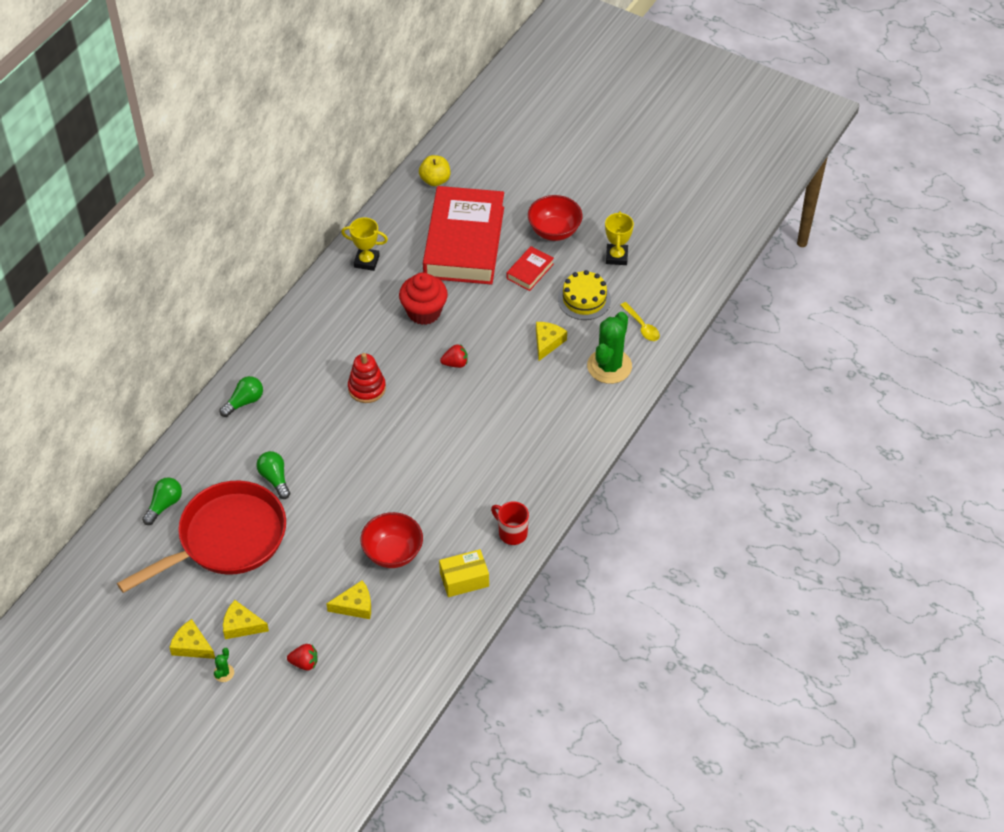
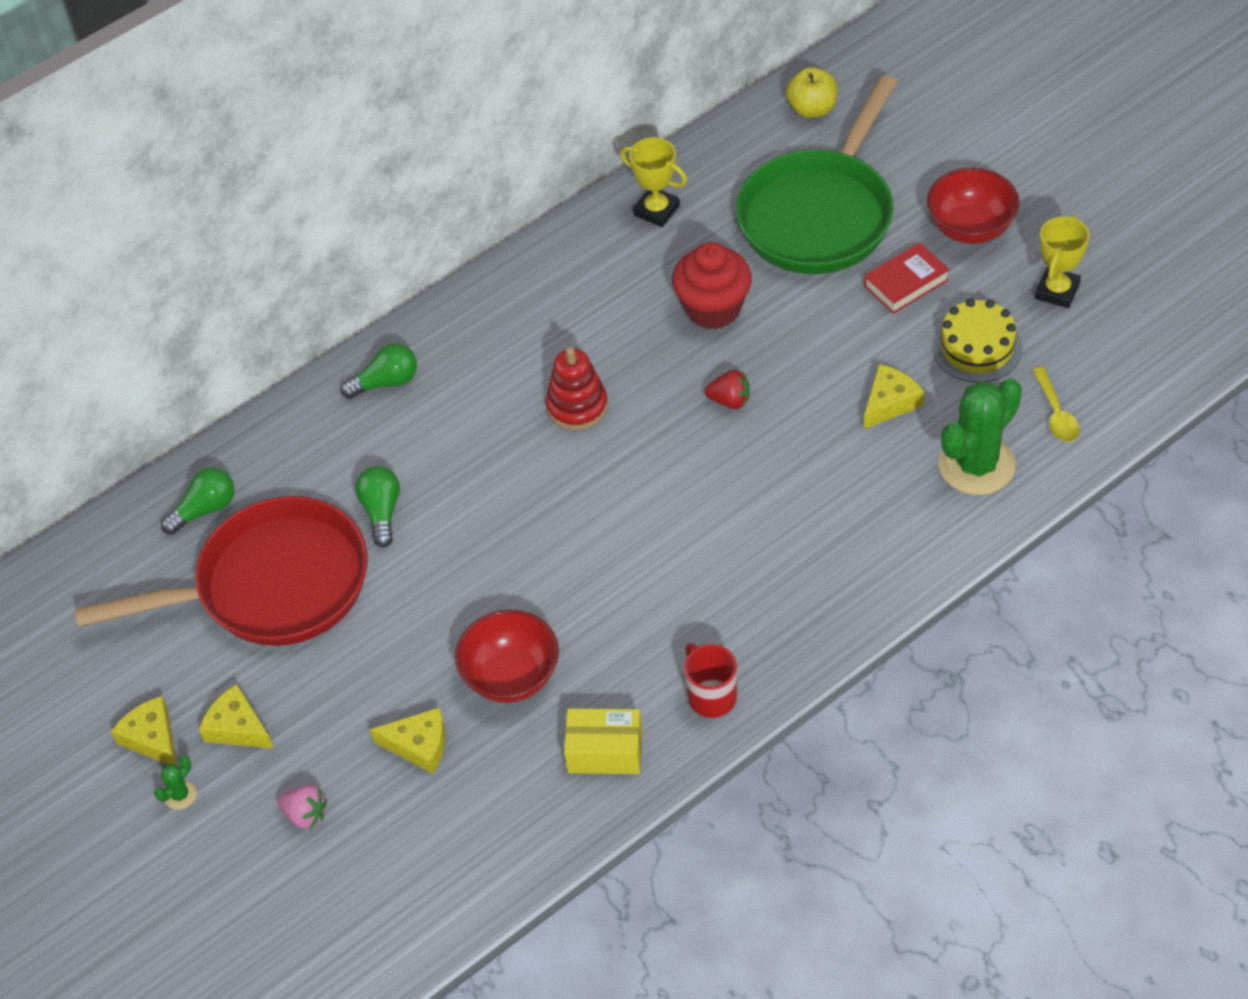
camera: 25 degrees right, 0 degrees up
(304, 663) = (305, 815): red strawberry -> pink strawberry
(464, 242) = (819, 214): red book -> green pan

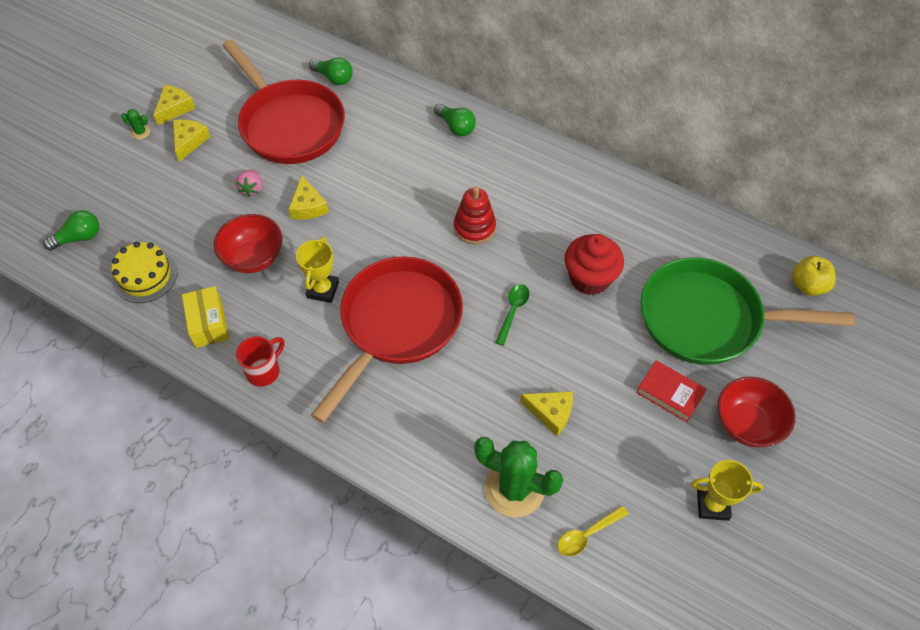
camera: 65 degrees right, 5 degrees up
(305, 815) = (137, 190): pink strawberry -> pink strawberry (252, 189)
(381, 512) = (357, 156): green light bulb -> green light bulb (79, 238)
(419, 745) = (194, 228): yellow cheese -> yellow cheese (308, 206)
(656, 210) = (661, 221): yellow trophy -> yellow trophy (323, 290)
(698, 529) = (397, 325): none -> red pan
(730, 401) = (513, 311): red strawberry -> green spoon
(977, 347) = (629, 459): yellow cake -> yellow cake (145, 276)

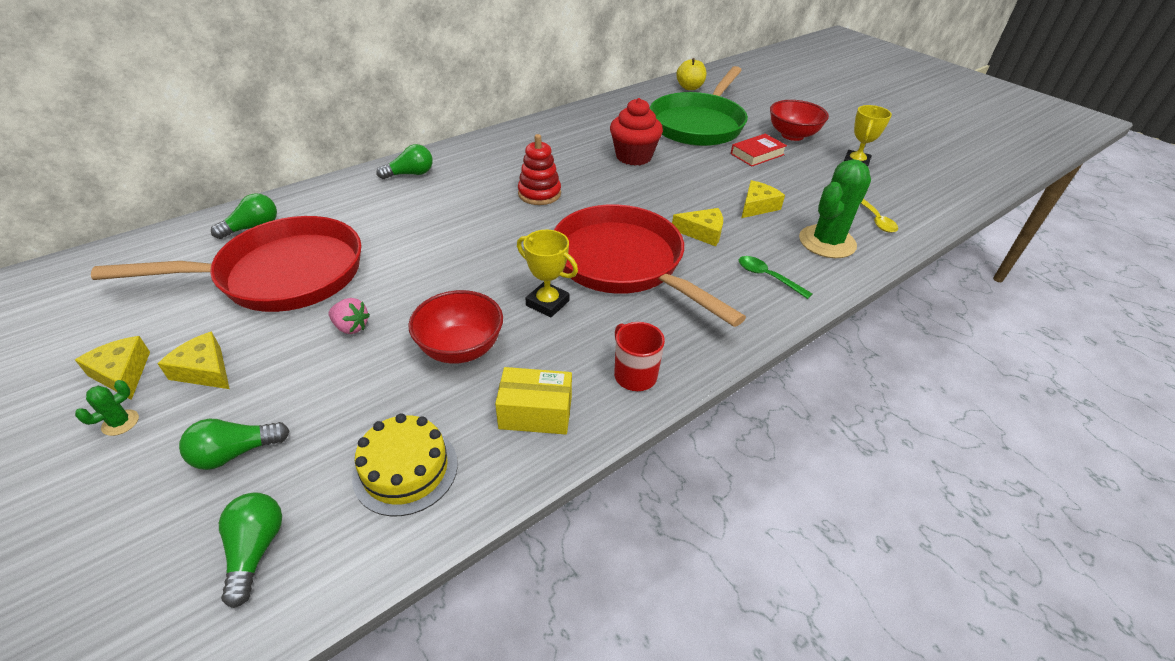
camera: 70 degrees left, 15 degrees down
(135, 193) = (235, 453): none -> green light bulb
(308, 206) = (421, 288): yellow cheese -> yellow cheese (702, 233)
(513, 311) = (645, 198): green spoon -> green spoon (768, 277)

